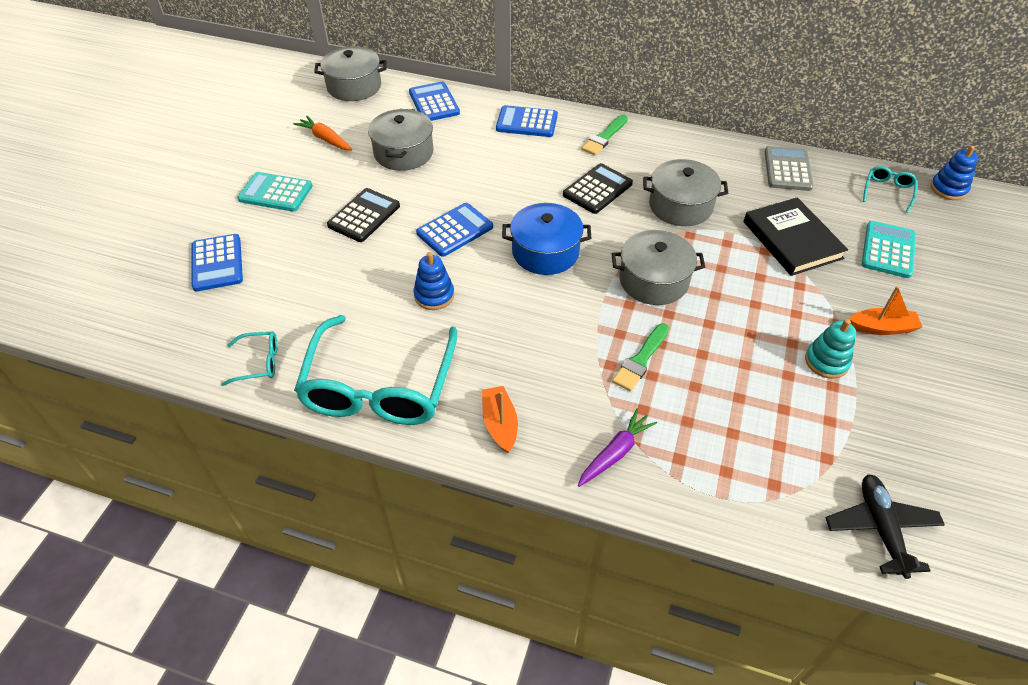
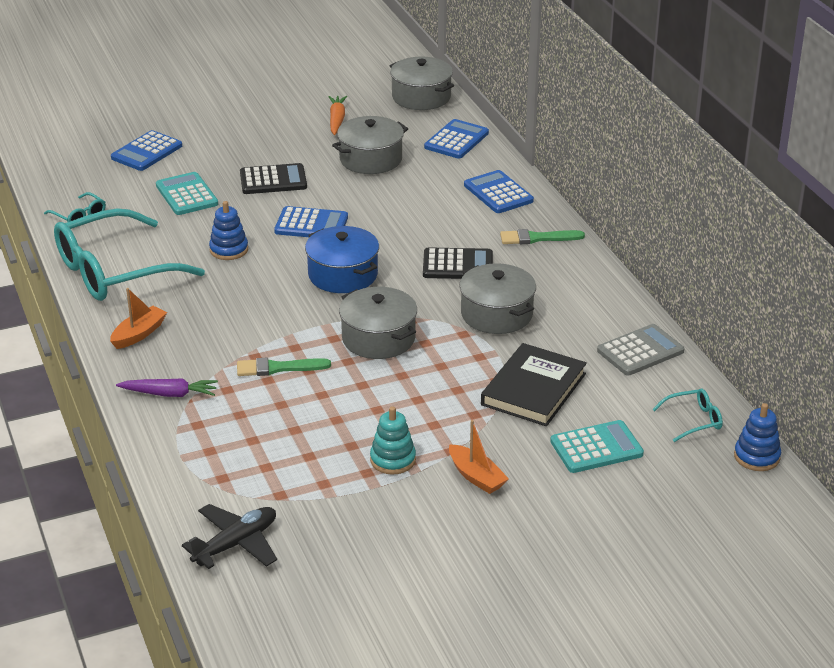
camera: 50 degrees right, 15 degrees down
(275, 193) = (247, 134): turquoise calculator -> turquoise calculator (186, 195)

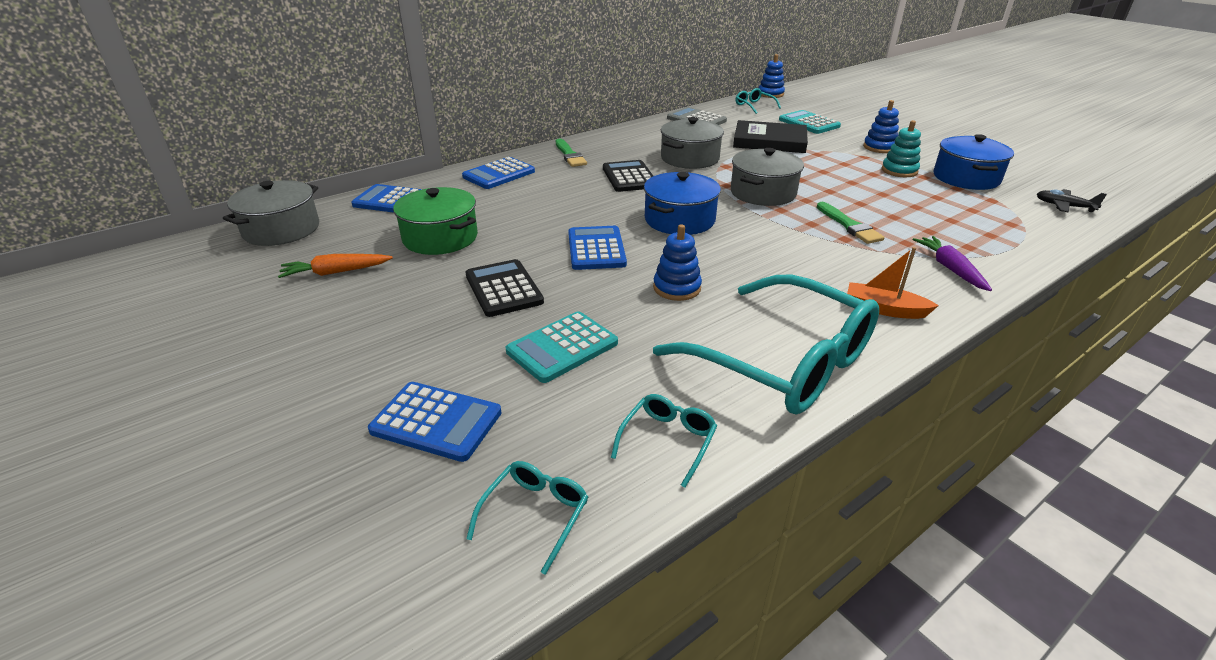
camera: 105 degrees left, 0 degrees up
(62, 174) = (535, 514): none -> turquoise glasses
(236, 544) = (1064, 206): black plane -> black plane, size x0.66
(347, 506) = (966, 178): none -> blue pot
(370, 159) = (440, 238): grey pot -> green pot
(476, 477) = (879, 147): orange boat -> blue stacking toy

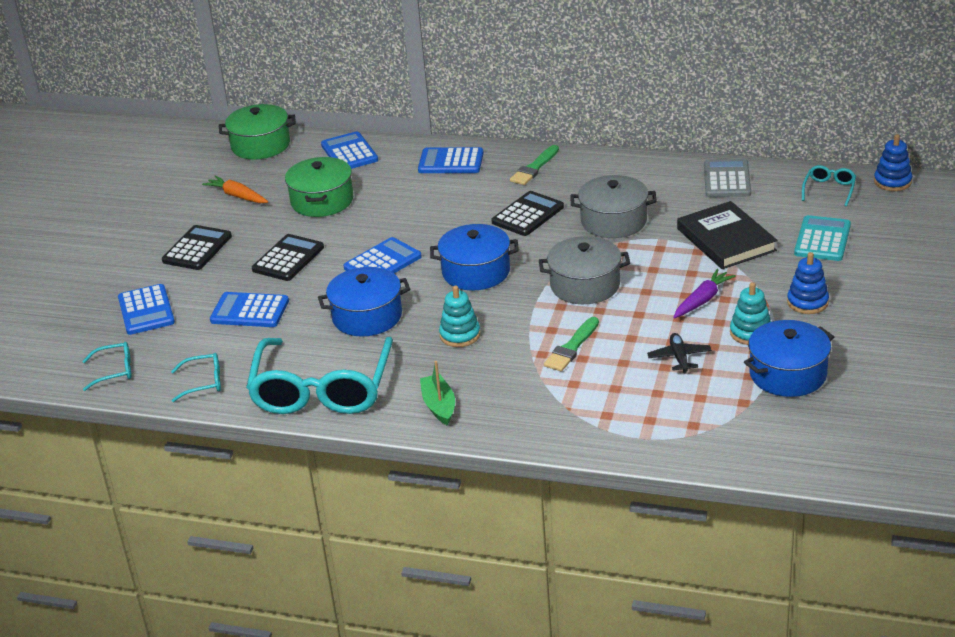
camera: 55 degrees right, 0 degrees up
(281, 229) = (260, 145): grey pot -> green pot
(379, 332) = (197, 249): none -> black calculator
(562, 347) = (249, 311): turquoise calculator -> blue calculator
(677, 288) = (367, 316): blue stacking toy -> blue pot
(771, 259) = (460, 335): none -> turquoise stacking toy
(884, 309) = (439, 406): orange boat -> green boat
(950, 269) = (547, 416): purple carrot -> purple carrot (702, 300)
(1064, 206) = (787, 445): black plane -> black plane (679, 358)

